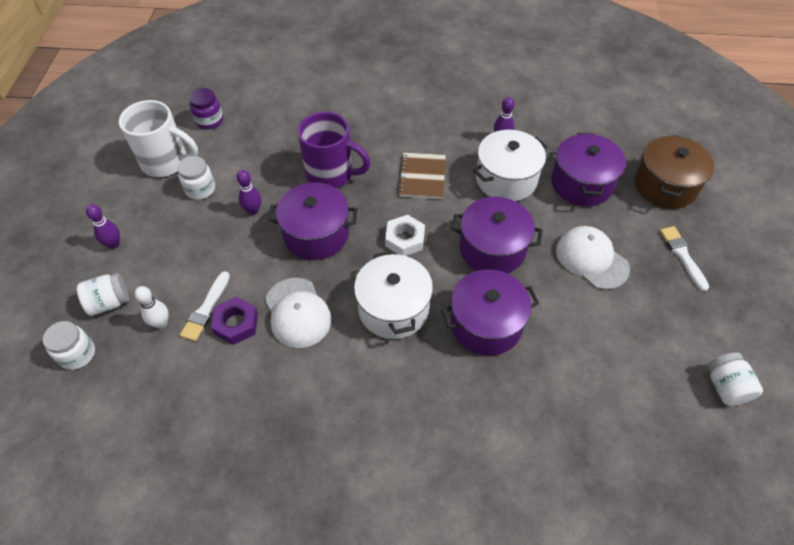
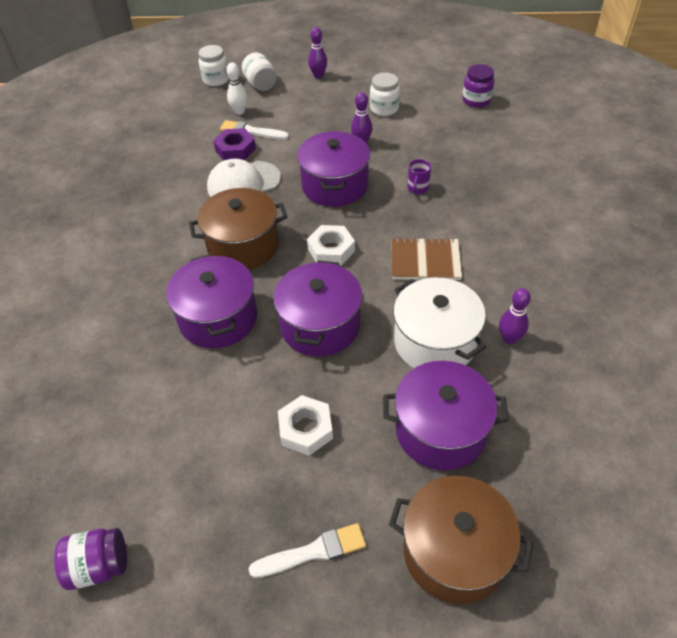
camera: 90 degrees right, 5 degrees down
(166, 162) = (415, 85): white mug -> none
(331, 174) = (417, 188): purple mug -> purple mug, size x0.42
(393, 309) = (243, 245): white pot -> brown pot
(591, 259) = (306, 429): white cap -> white nut
(725, 387) = (99, 566): white jar -> purple jar

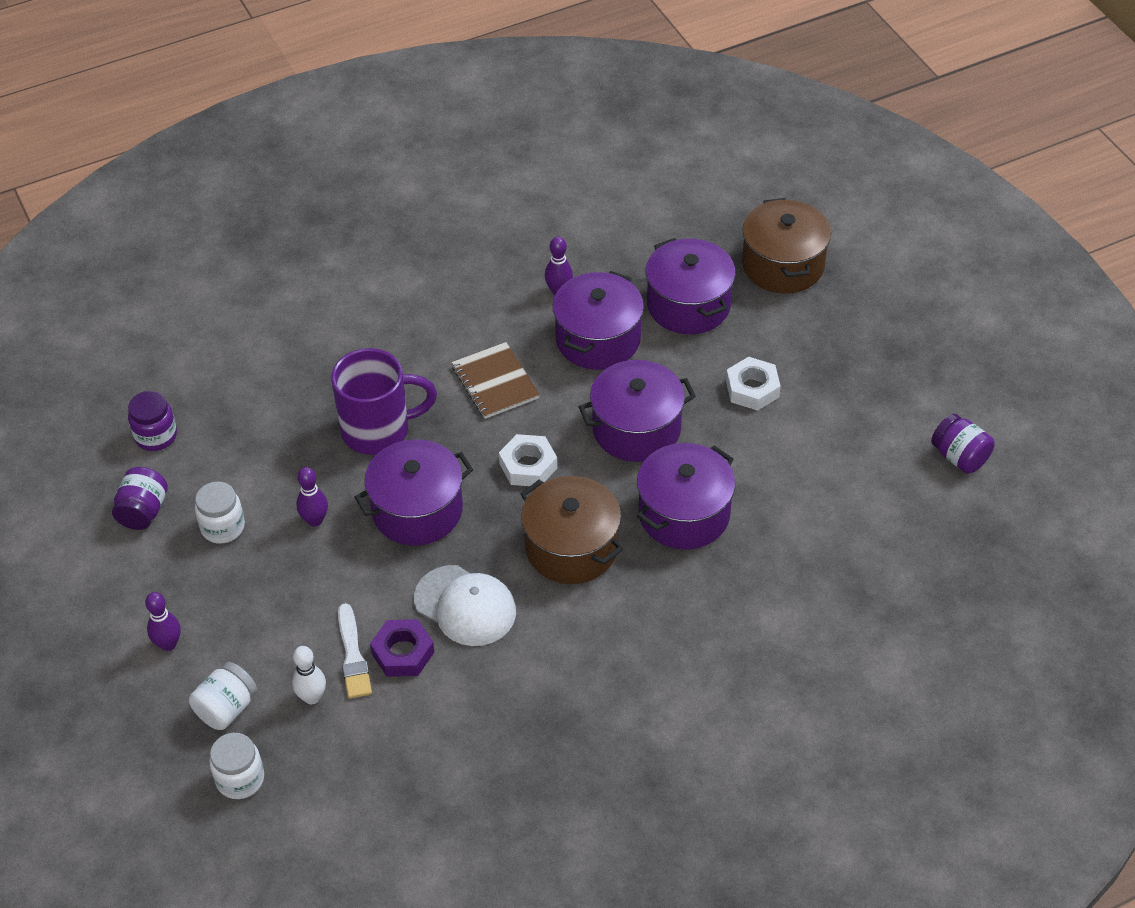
camera: 120 degrees left, 0 degrees up
(313, 552) = (845, 339): white brush -> none
(417, 188) = (378, 430): purple mug -> purple mug, size x2.40
(418, 85) = (143, 511): none -> purple jar
(435, 342) = (598, 339): white pot -> purple pot

